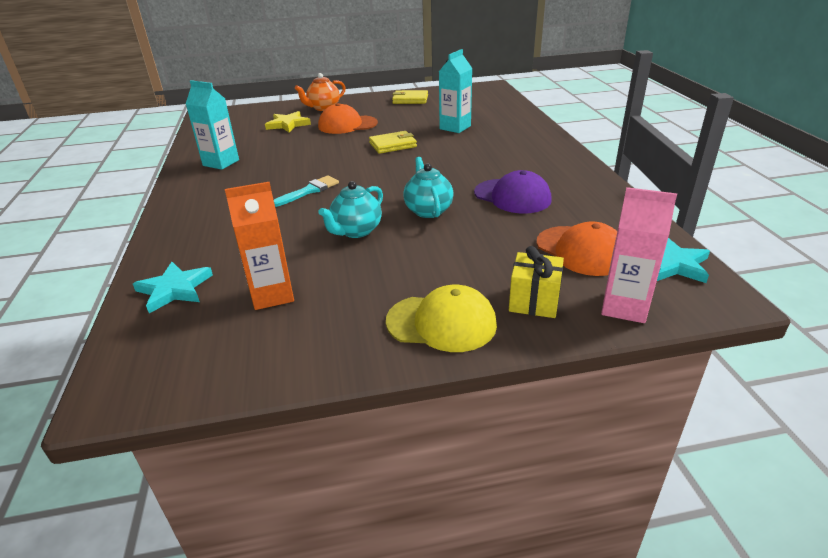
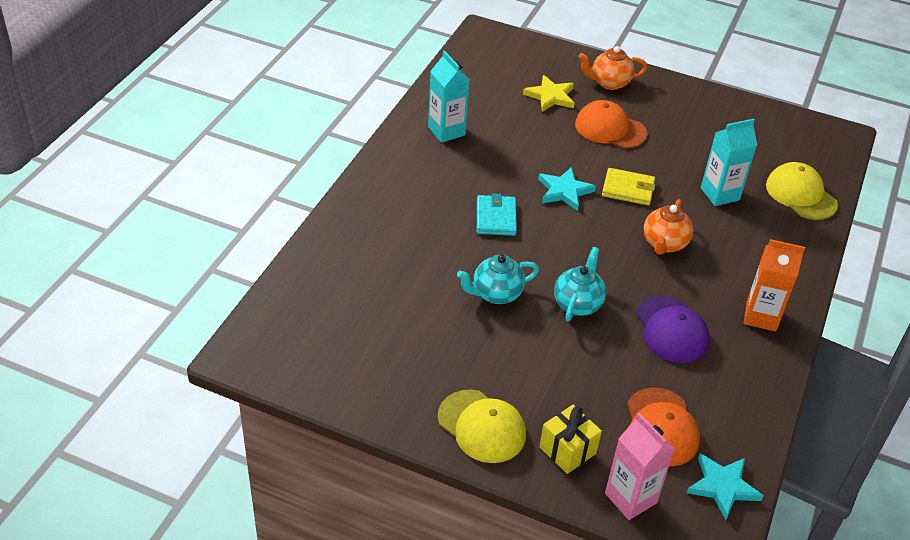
camera: 30 degrees right, 10 degrees up
(174, 289) = (322, 280): turquoise star -> turquoise star (564, 191)
(272, 295) = (384, 327): orange carton -> orange carton (761, 316)
(309, 191) = (496, 218): turquoise brush -> turquoise wallet
(410, 99) = (718, 114): yellow wallet -> none
(450, 159) = (664, 244): none -> orange teapot
(502, 112) = (800, 195): none -> yellow cap

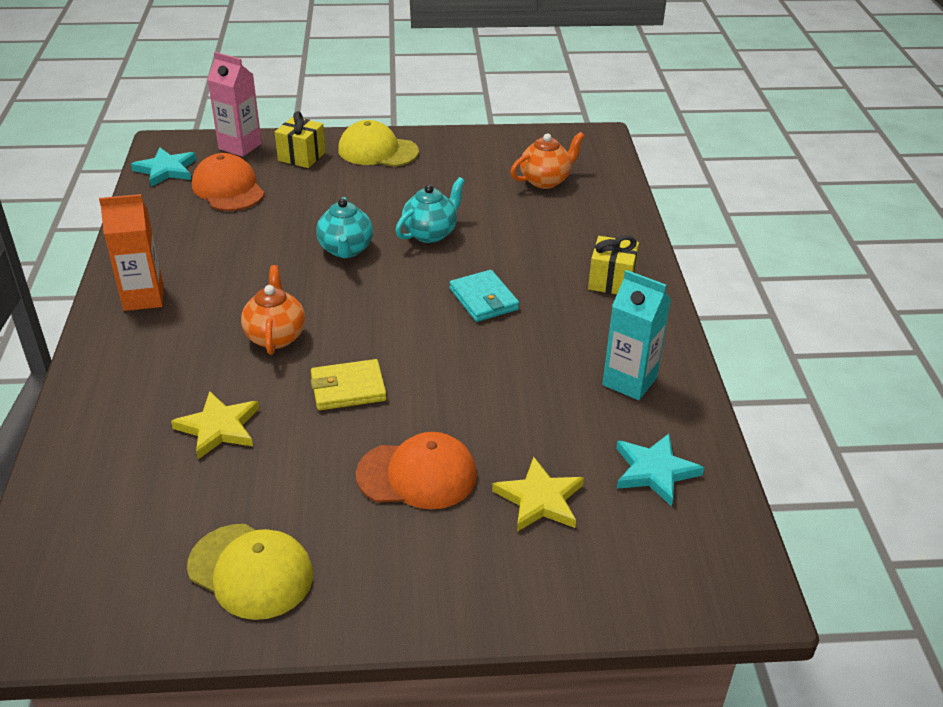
camera: 155 degrees right, 5 degrees down
(390, 197) = (611, 281): none -> yellow gift
(564, 191) = (427, 357): turquoise star -> turquoise star (654, 471)
(609, 83) = (465, 572): orange teapot -> orange teapot (545, 181)
(671, 330) = (240, 257): purple cap -> none
(720, 194) = (219, 428): turquoise carton -> yellow star
(800, 195) = (94, 471): yellow cap -> yellow cap (251, 571)

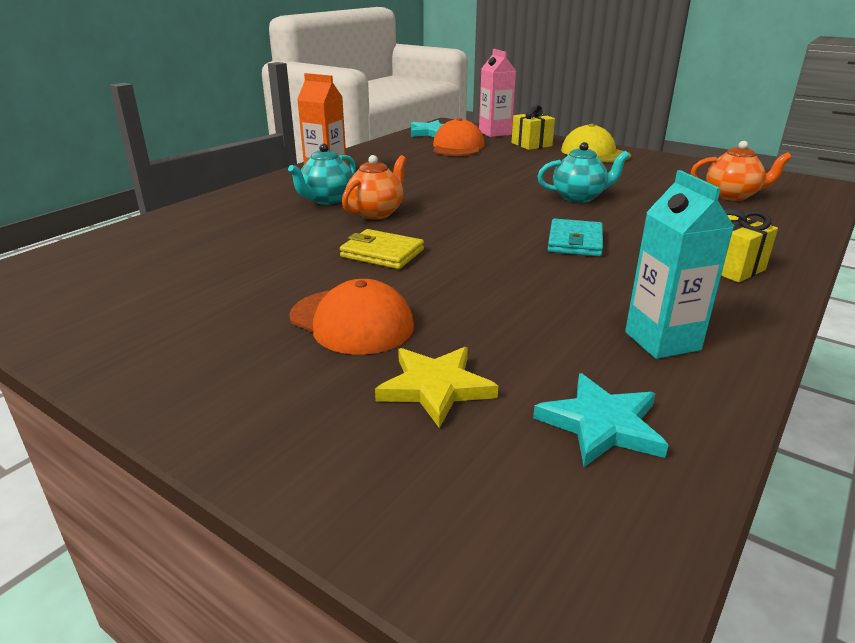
camera: 40 degrees right, 10 degrees down
(219, 428) = (262, 242): yellow star -> none
(251, 571) = (140, 322): yellow cap -> none
(346, 250) = (496, 189): turquoise teapot -> turquoise teapot (326, 200)

